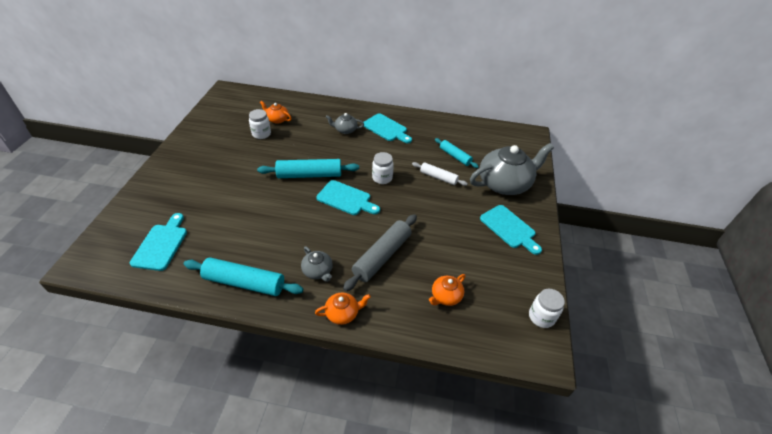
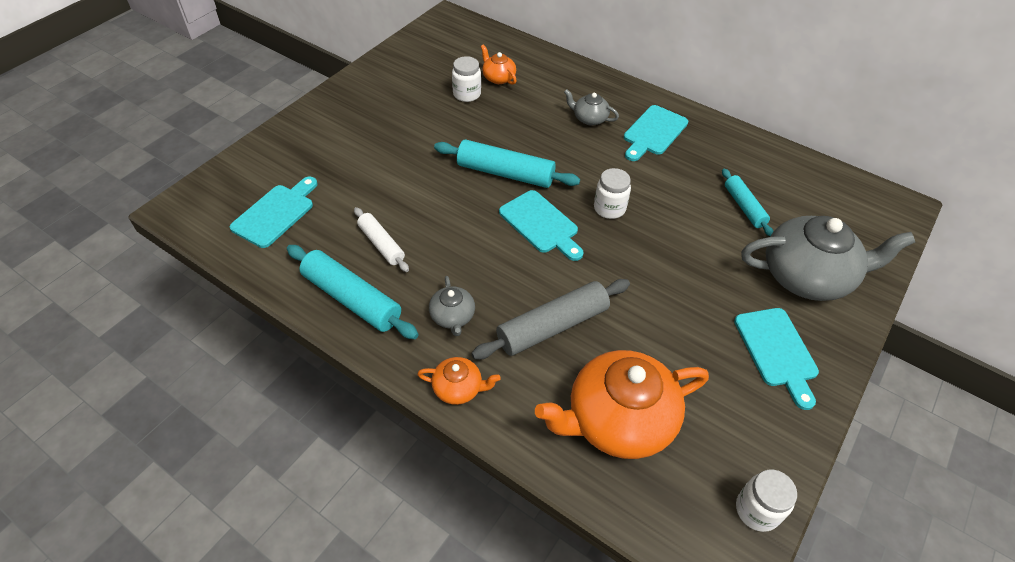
camera: 25 degrees right, 5 degrees up
(386, 128) = (653, 132): turquoise cutting board -> turquoise cutting board turned 60 degrees clockwise
(438, 177) = (699, 233): white rolling pin -> white rolling pin (381, 244)
(445, 296) = (618, 420): orange teapot -> orange teapot, size x2.15

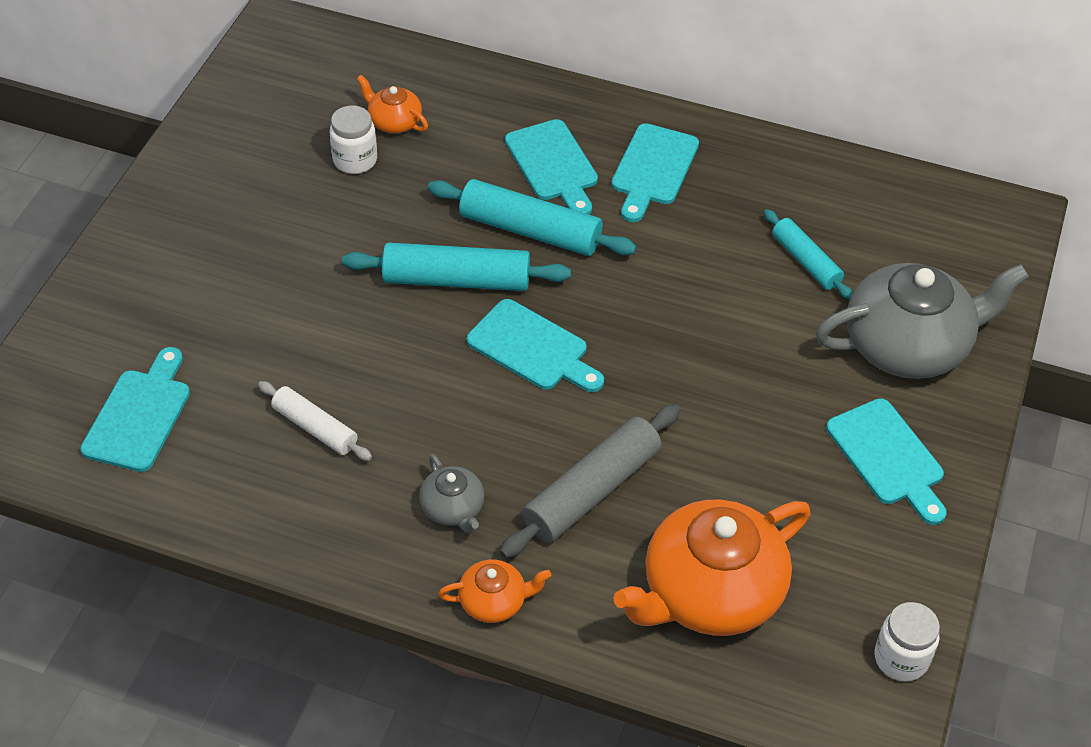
camera: 15 degrees left, 0 degrees up
(352, 299) = (304, 516): turquoise rolling pin -> turquoise rolling pin (530, 230)
(589, 118) = (553, 165): grey teapot -> turquoise cutting board
(609, 208) = (621, 303): white jar -> none

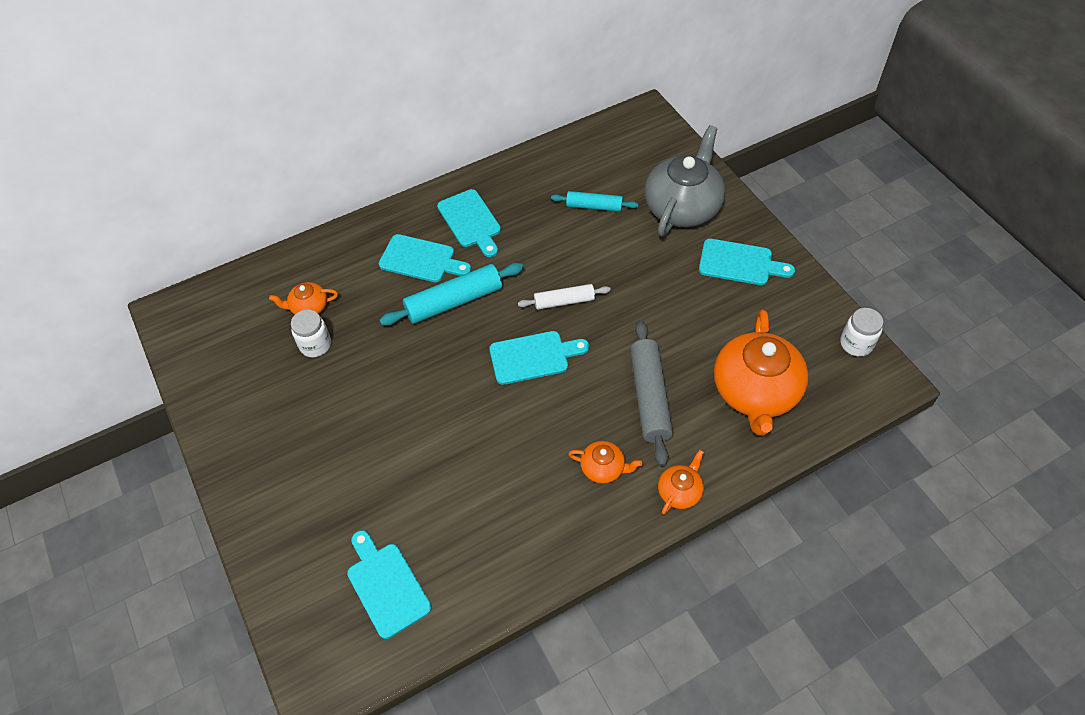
camera: 45 degrees left, 5 degrees up
(315, 428) = (486, 498): white rolling pin -> white rolling pin (564, 301)
(453, 508) = (603, 468): grey teapot -> orange teapot
(456, 280) = (452, 358): turquoise rolling pin -> none

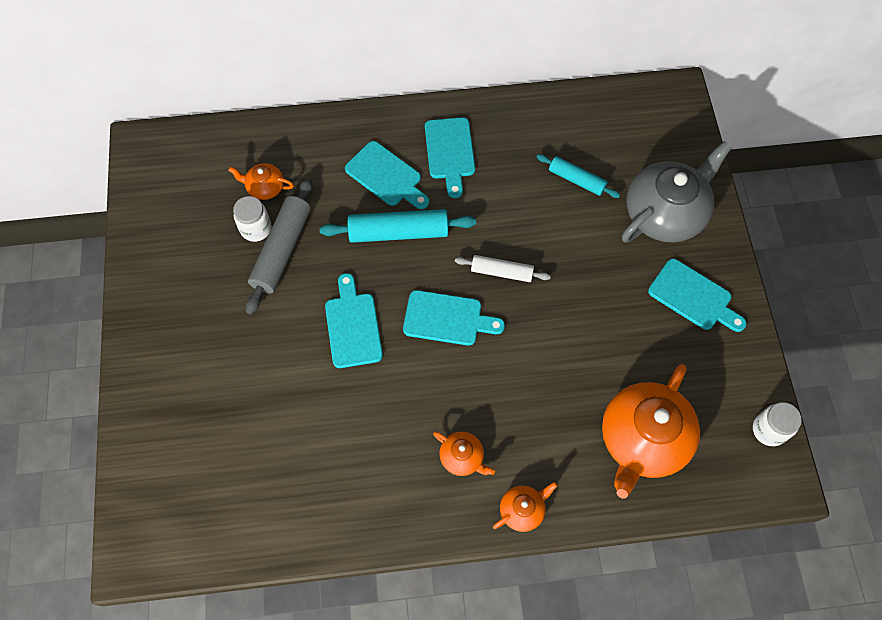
camera: 20 degrees right, 10 degrees up
(386, 586) = (224, 488): turquoise cutting board -> turquoise cutting board (353, 326)
(649, 397) = (538, 404): grey rolling pin -> grey rolling pin (282, 250)

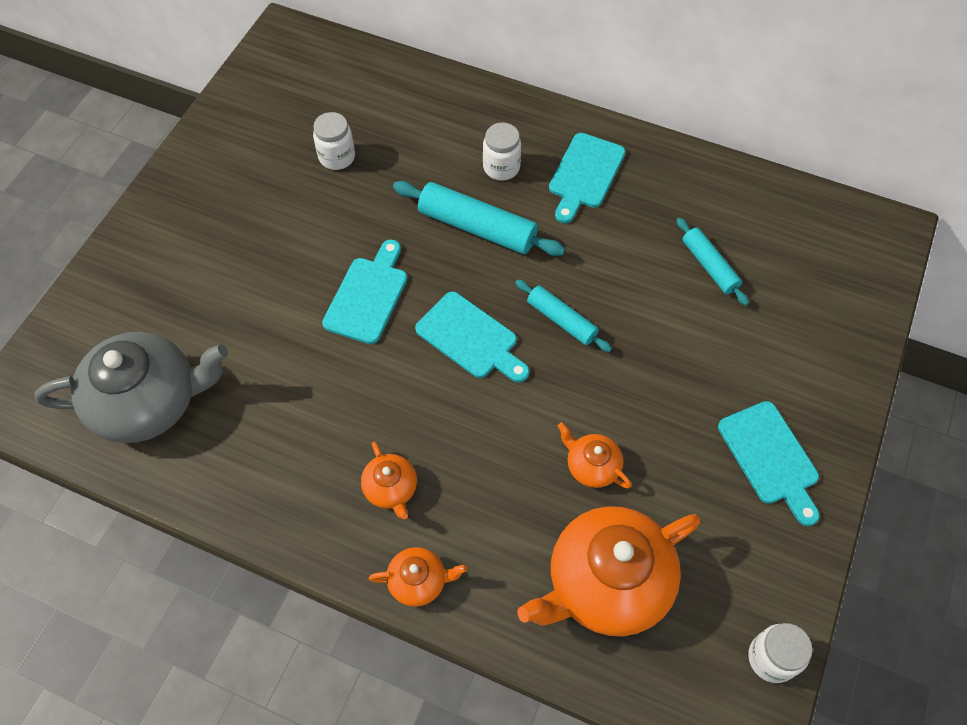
camera: 30 degrees right, 5 degrees down
(265, 187) = (372, 123): orange teapot -> orange teapot (592, 466)
(282, 250) = (348, 189): grey rolling pin -> none
(386, 176) = (501, 167): turquoise cutting board -> white jar
(501, 272) = (561, 320): white rolling pin -> turquoise rolling pin
(665, 213) = (793, 350): grey teapot -> grey teapot (148, 401)

